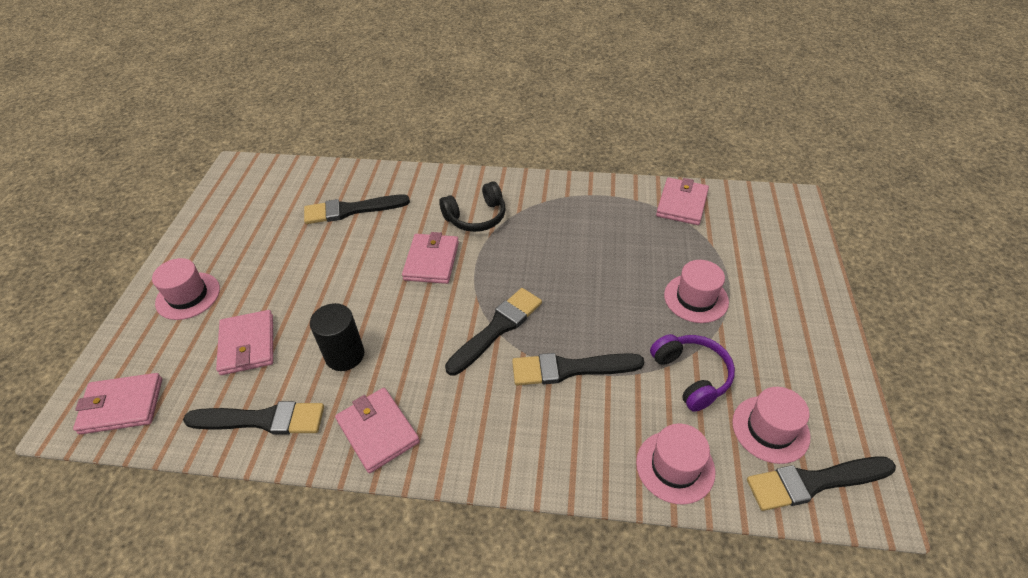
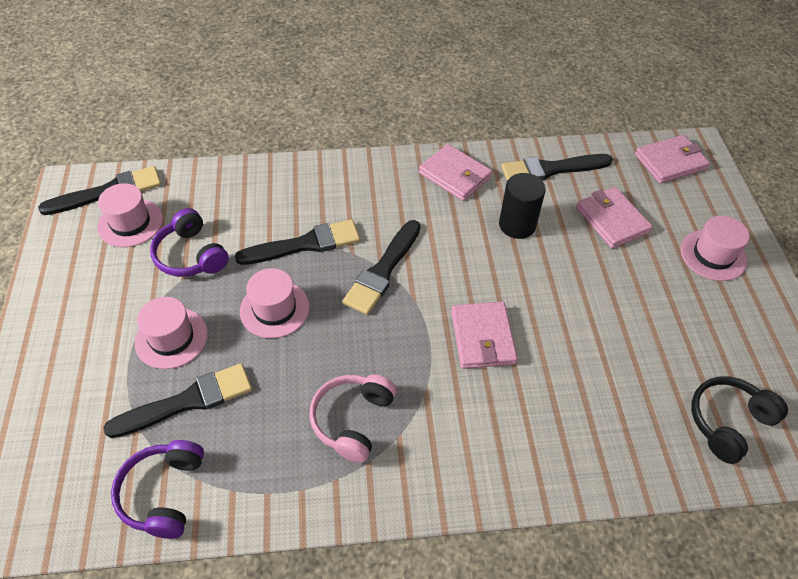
camera: 165 degrees right, 5 degrees up
(351, 210) = (624, 399): black brush -> black brush (187, 401)
(476, 217) = (454, 415): black headphones -> black headphones (728, 422)
(549, 224) = (352, 420): none -> pink headphones
(675, 466) = (215, 186): pink hat -> pink hat (274, 309)
(682, 204) = (163, 493): pink wallet -> purple headphones

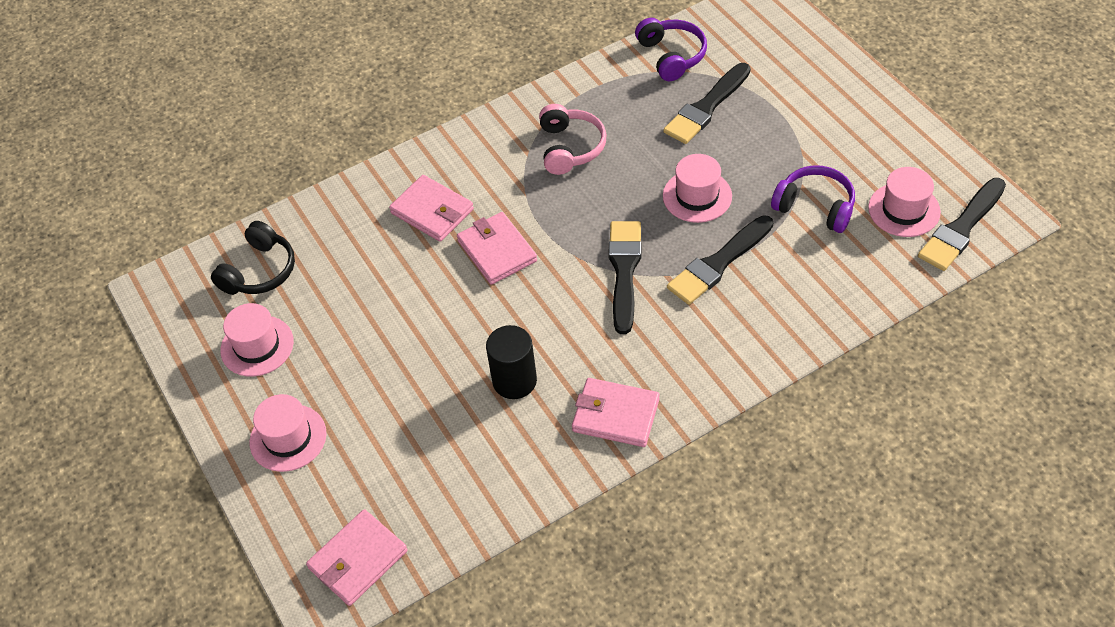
camera: 160 degrees right, 0 degrees up
(171, 338) = (762, 139): pink hat -> pink hat (257, 346)
(551, 169) = (505, 477): black brush -> none
(612, 220) = (411, 434): pink wallet -> pink wallet (432, 211)

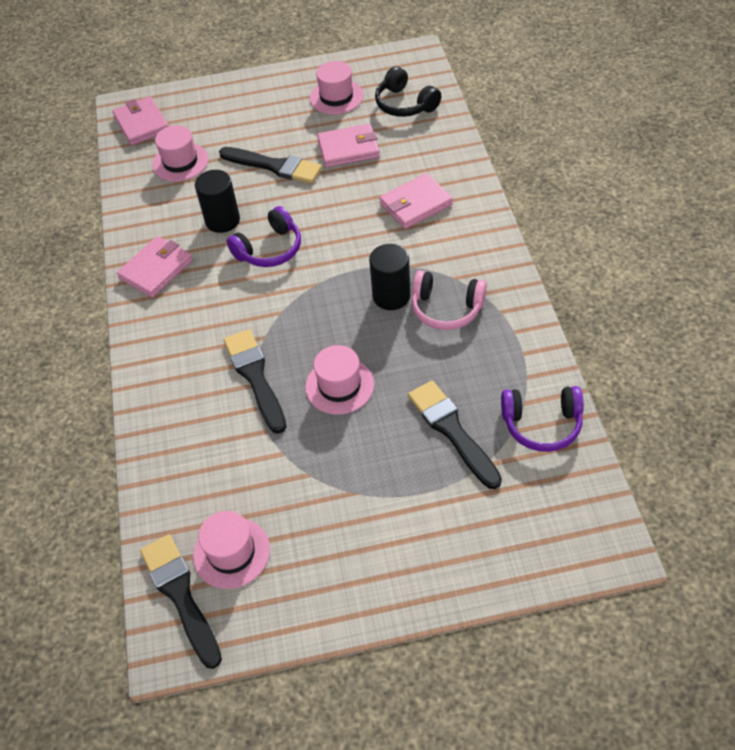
camera: 110 degrees right, 0 degrees up
(288, 438) = (251, 104): pink hat -> pink hat (180, 162)
(497, 251) = (351, 235): pink wallet -> pink wallet (348, 149)
(570, 192) = (391, 296): none -> black cylinder
(624, 271) = (284, 310): black brush -> black brush (274, 166)
(815, 207) = (277, 476): purple headphones -> purple headphones (269, 249)

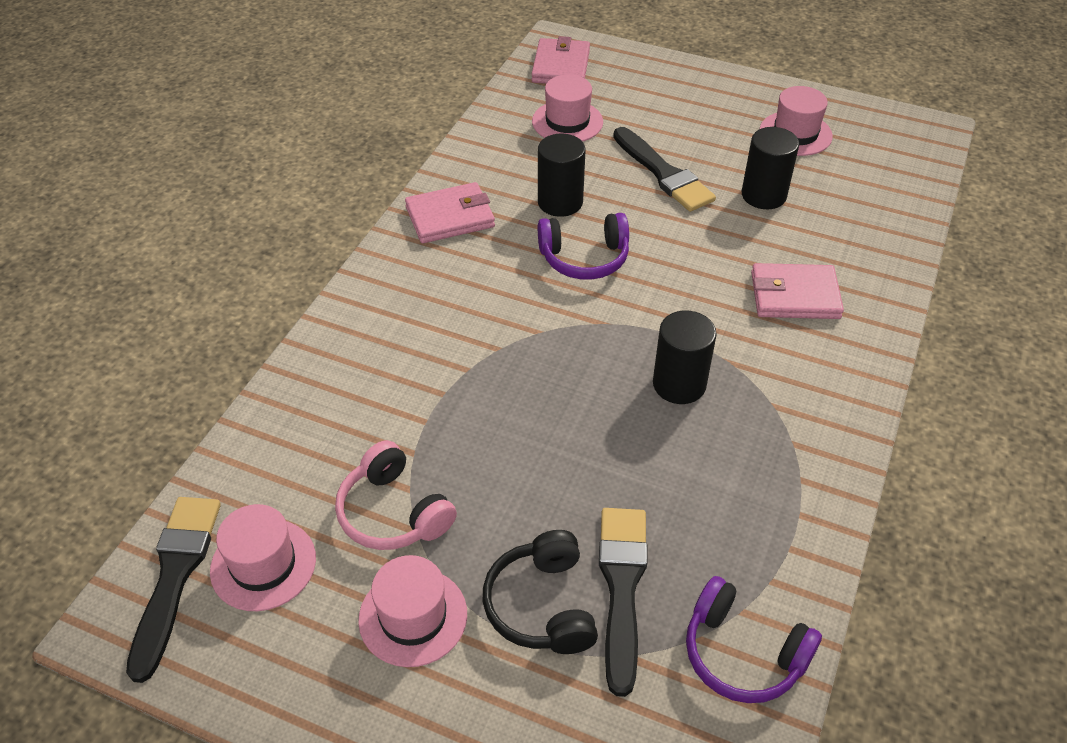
camera: 30 degrees right, 5 degrees down
(255, 377) = (453, 387): black brush -> none
(339, 386) = (534, 451): pink hat -> pink hat (413, 616)
(348, 149) = (763, 195): pink wallet -> black cylinder
(405, 104) = (872, 178): black headphones -> black headphones (542, 605)
(446, 308) = (734, 436): pink headphones -> pink headphones (393, 512)

